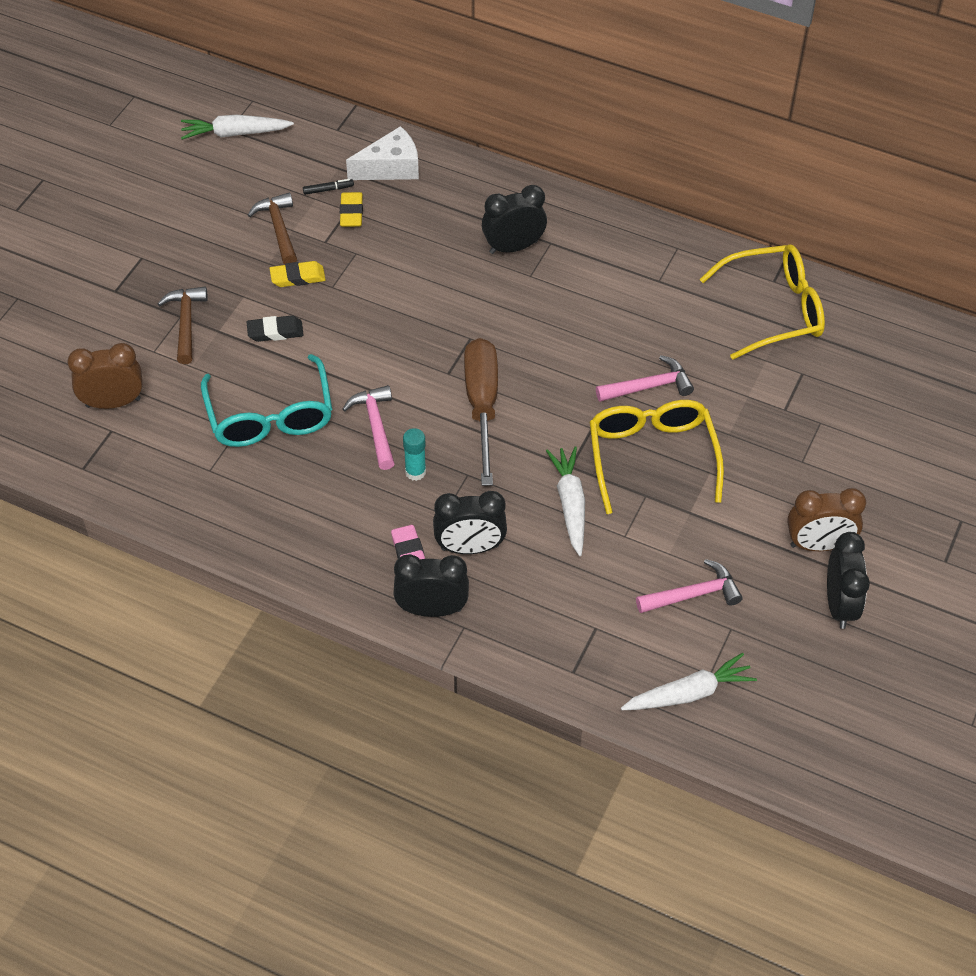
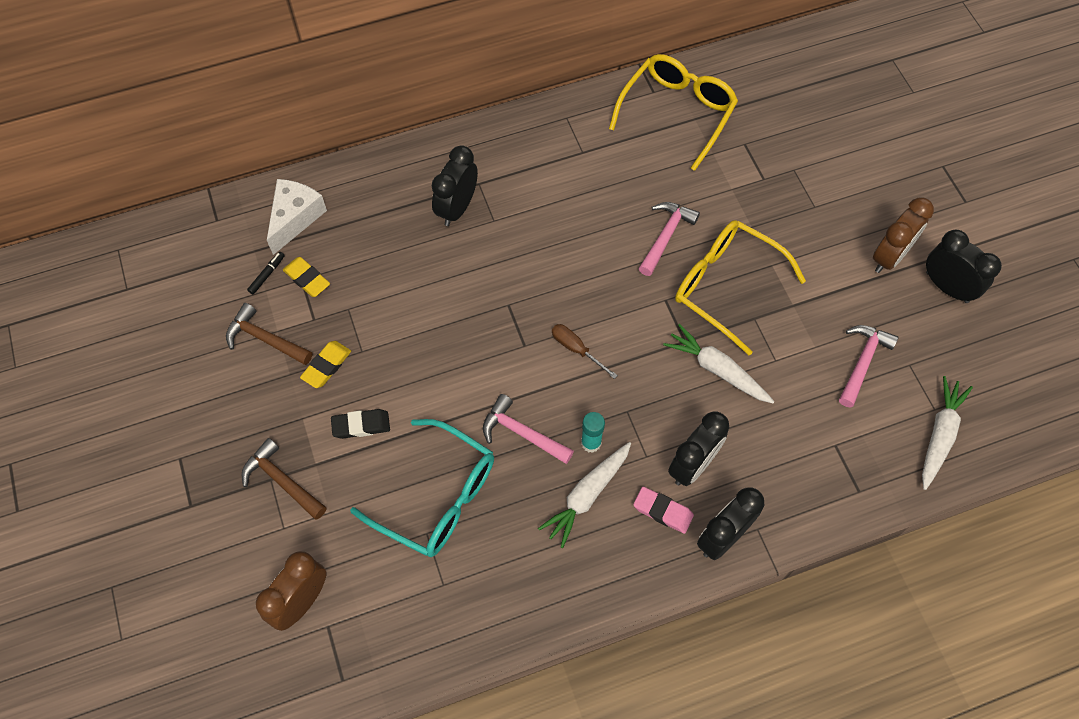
camera: 45 degrees left, 10 degrees up
(235, 133) = (136, 288): white carrot -> white carrot (587, 495)
(275, 332) = (361, 425): black eraser -> black eraser turned 45 degrees clockwise
(482, 406) = (576, 349): brown screwdriver -> brown screwdriver, size x0.48

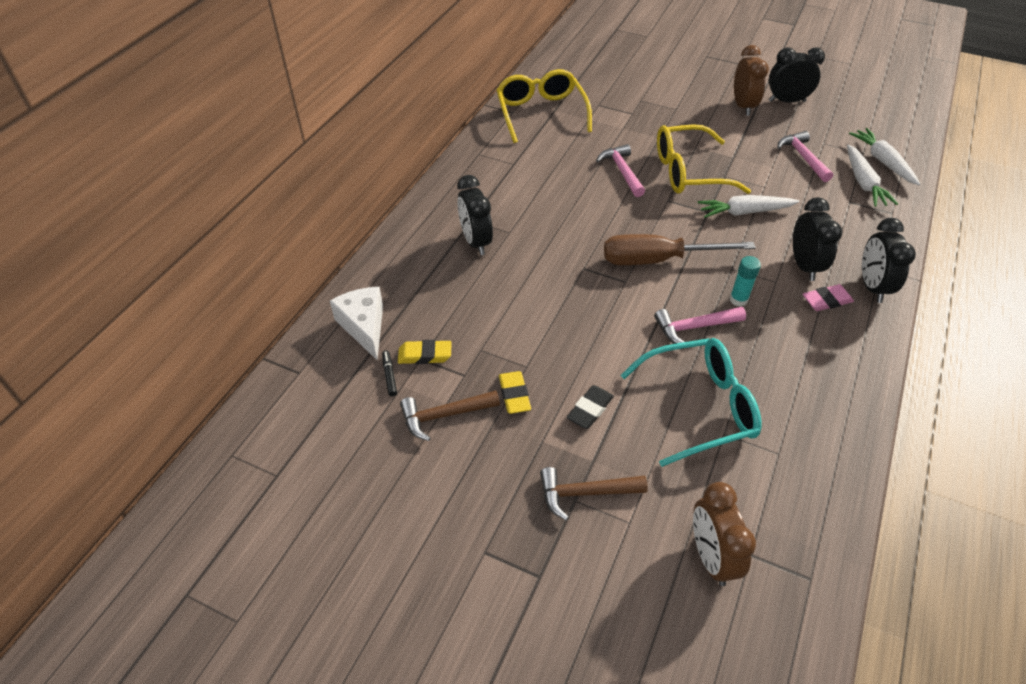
camera: 45 degrees left, 15 degrees down
(576, 349) = (658, 260): brown screwdriver -> brown screwdriver, size x2.07
(587, 495) = (778, 328): white carrot -> white carrot (863, 183)

